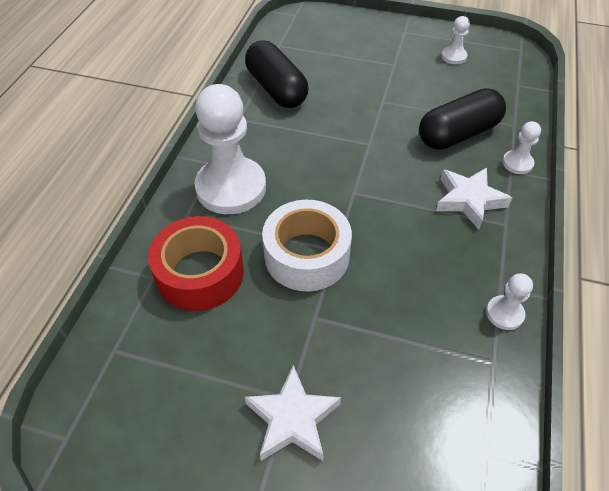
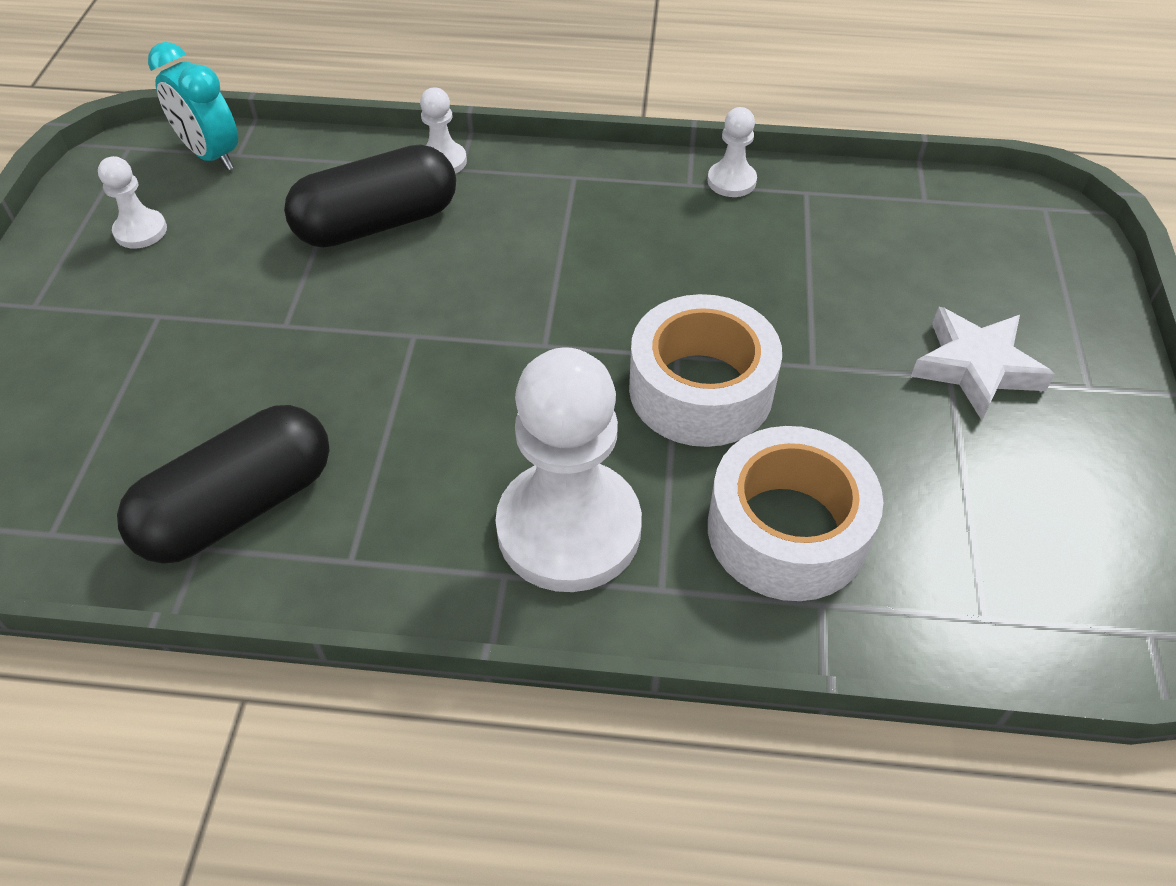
camera: 100 degrees left, 0 degrees up
(200, 273) = (787, 530): red tape -> white tape
(458, 134) = (377, 223): black capsule -> black capsule turned 75 degrees counterclockwise
(469, 200) = (533, 211): white star -> none
(516, 76) = (211, 155): none -> turquoise clock

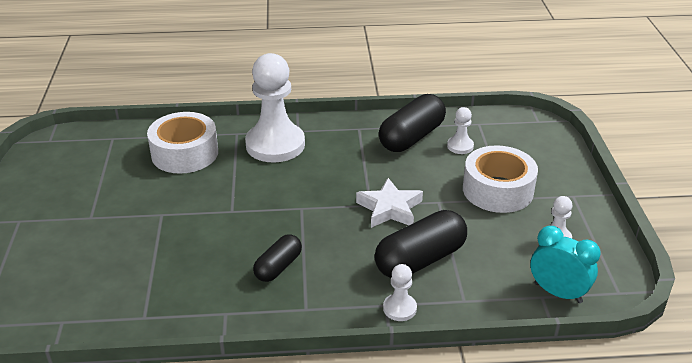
camera: 170 degrees right, 15 degrees down
(604, 239) = (278, 267): none -> black capsule
(700, 389) = (220, 197): white tape -> white tape (498, 190)
(731, 181) = (195, 318): white pawn -> white pawn (460, 146)
(976, 367) = (75, 222): white star -> white star (390, 208)

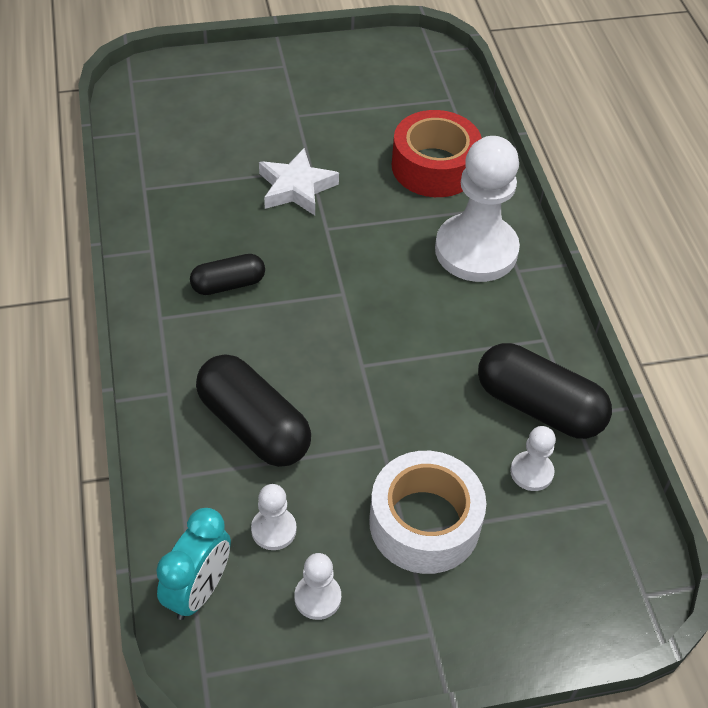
camera: 80 degrees right, 15 degrees up
(185, 153) = (434, 167): white tape -> red tape
(278, 267) = (228, 284): black capsule -> black capsule turned 45 degrees counterclockwise
(390, 208) = (356, 387): white star -> white star (296, 188)
(399, 308) = (162, 407): white pawn -> white pawn (273, 530)

